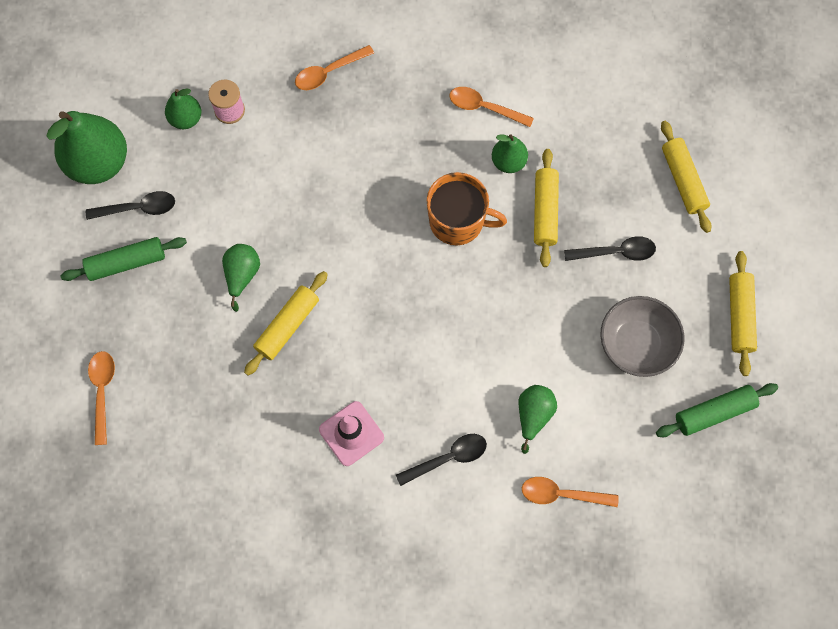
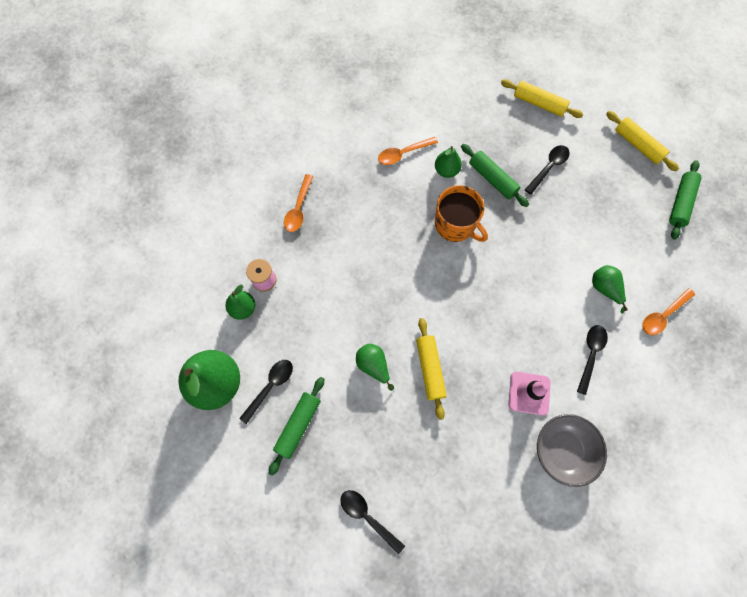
camera: 45 degrees left, 0 degrees up
(102, 392) = (367, 517): orange spoon -> black spoon
(458, 221) = (455, 225): orange mug -> orange mug turned 75 degrees clockwise
(545, 211) = (492, 179): yellow rolling pin -> green rolling pin
(636, 344) = (609, 204): grey bowl -> grey bowl (563, 450)

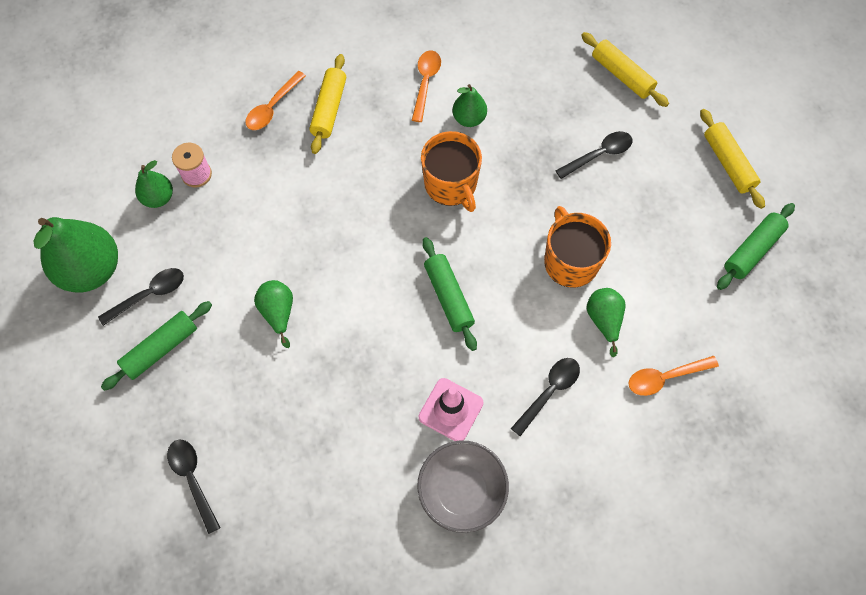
camera: 20 degrees right, 5 degrees down
(403, 153) = (425, 83): orange spoon -> orange spoon turned 105 degrees clockwise
(430, 369) = (343, 339): yellow rolling pin -> yellow rolling pin (329, 109)
(492, 179) = (521, 146): green rolling pin -> green rolling pin (448, 297)
(563, 253) = (570, 261): none -> orange mug

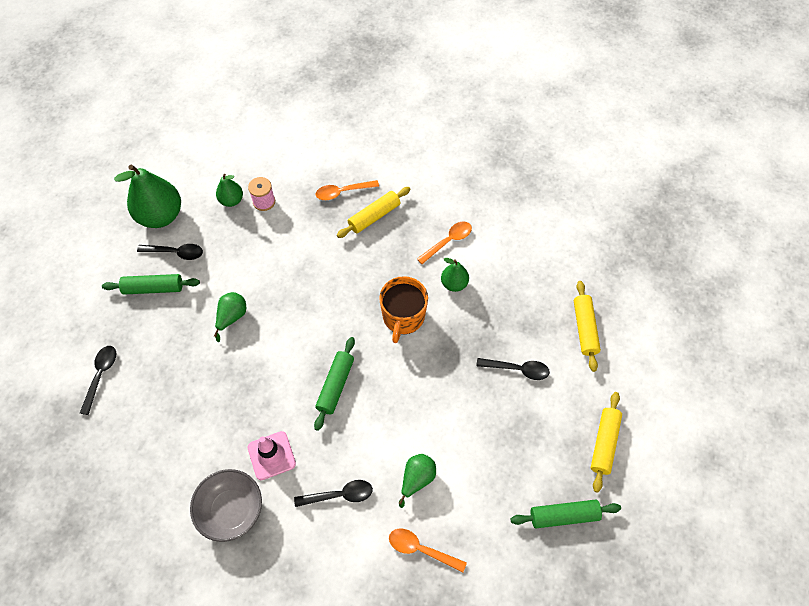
camera: 40 degrees right, 5 degrees down
(570, 261) = (431, 424): orange mug -> none

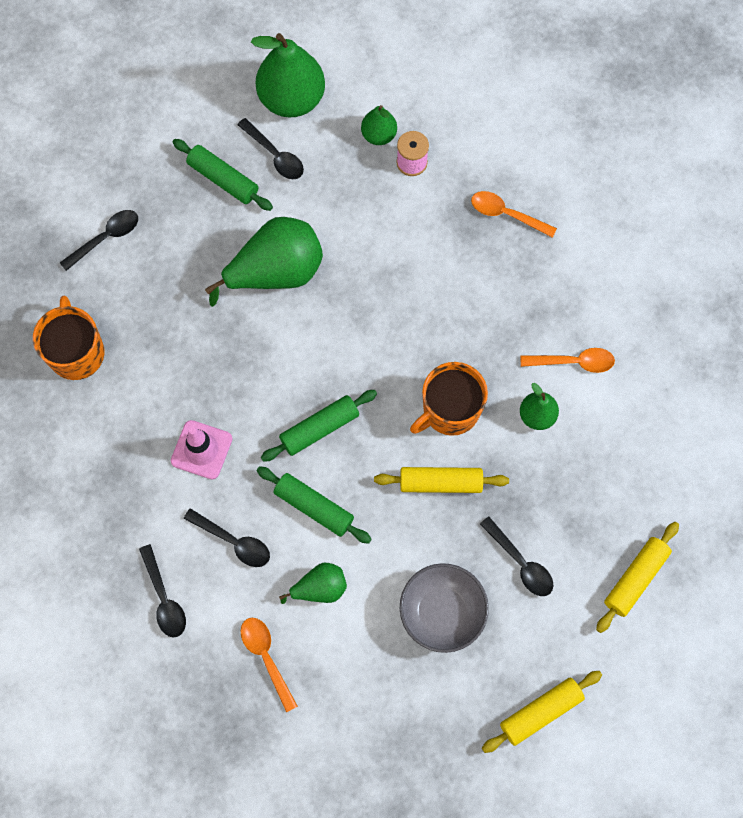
camera: 40 degrees right, 10 degrees up
(136, 460) = (76, 352): none -> orange mug
(231, 510) = (124, 472): grey bowl -> grey bowl (442, 612)
(232, 317) = (276, 272): green pear -> green pear, size x1.91
(324, 568) = (164, 598): none -> black spoon
(374, 216) = (517, 270): yellow rolling pin -> yellow rolling pin (440, 482)
(564, 516) = (432, 745): green rolling pin -> green rolling pin (314, 507)

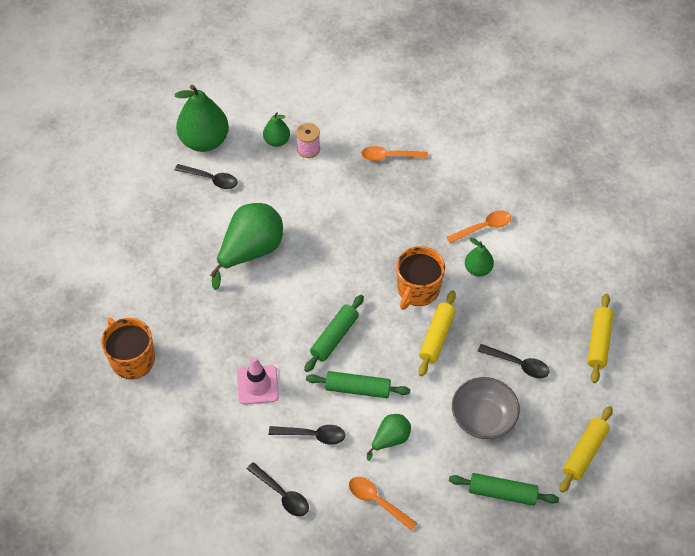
camera: 25 degrees left, 15 degrees down
(105, 238) = (115, 277): black spoon -> none
(223, 180) = (182, 208): green rolling pin -> green rolling pin (502, 493)
(440, 482) = (436, 337): yellow rolling pin -> yellow rolling pin turned 45 degrees counterclockwise

